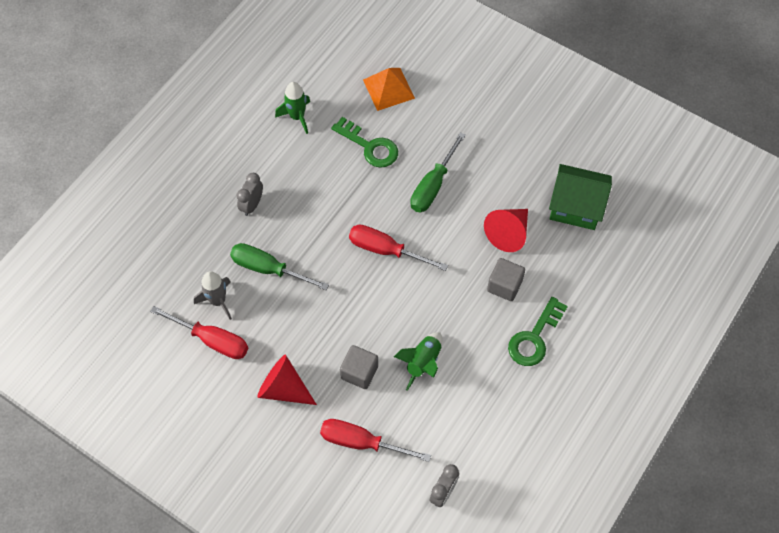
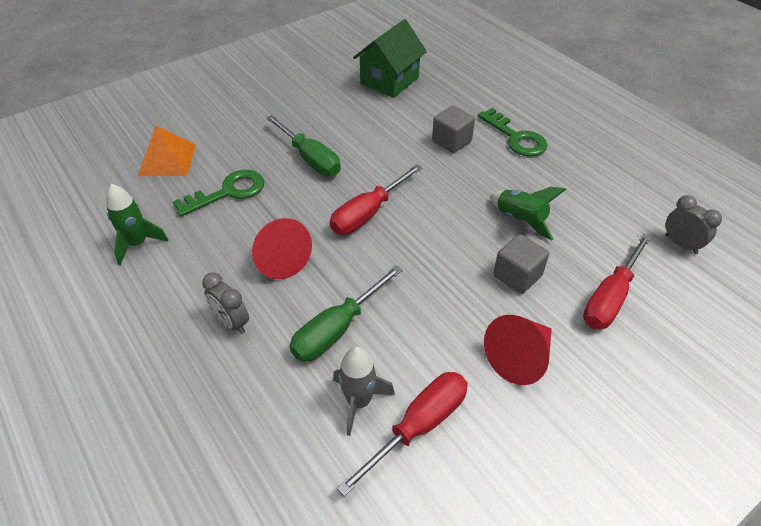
camera: 70 degrees left, 15 degrees down
(508, 233) = (395, 124): red cone -> red cone (279, 259)

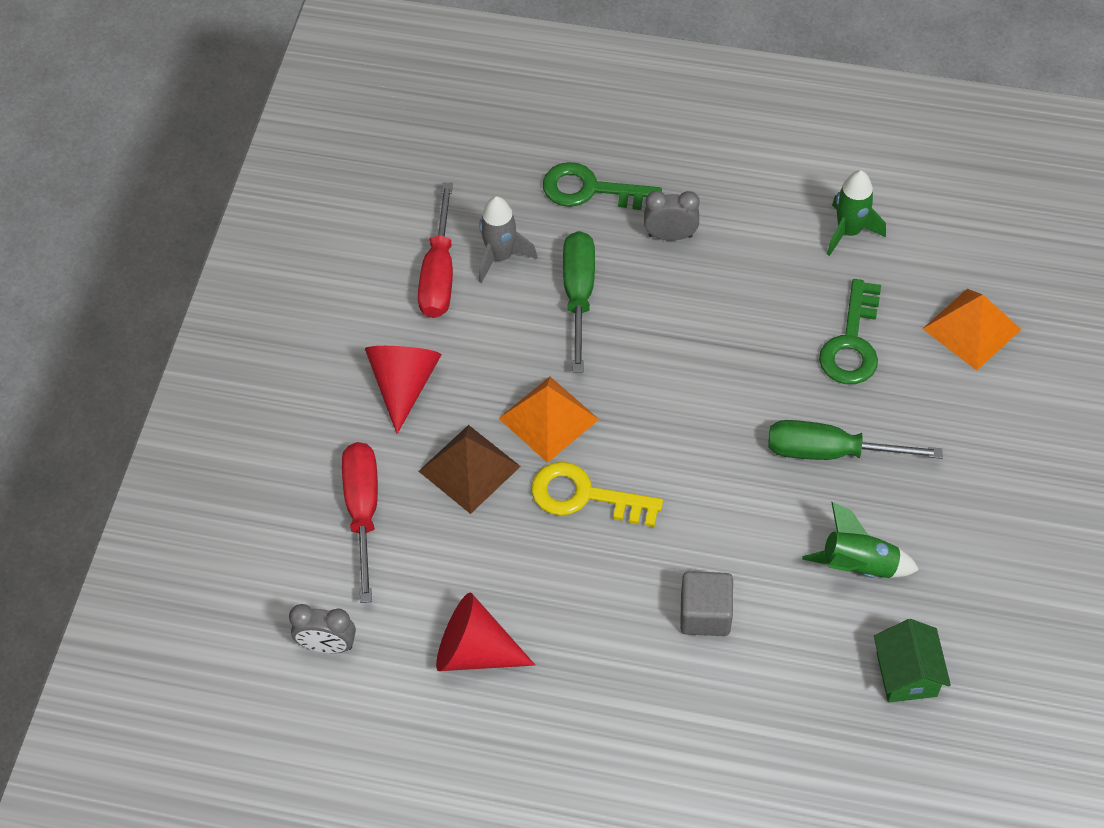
camera: 140 degrees right, 10 degrees up
(279, 259) = (705, 316): red cone -> red cone (475, 651)
(368, 213) = (684, 429): red screwdriver -> none
(389, 81) = (906, 674): green house -> green house, size x0.65
(439, 269) = (548, 418): none -> orange pyramid
(459, 219) = (585, 496): none -> yellow key
(516, 137) = (634, 688): green key -> green key (591, 190)
(517, 276) = (469, 468): grey cube -> brown pyramid
(520, 220) = (521, 545): green rocket -> green rocket (858, 565)

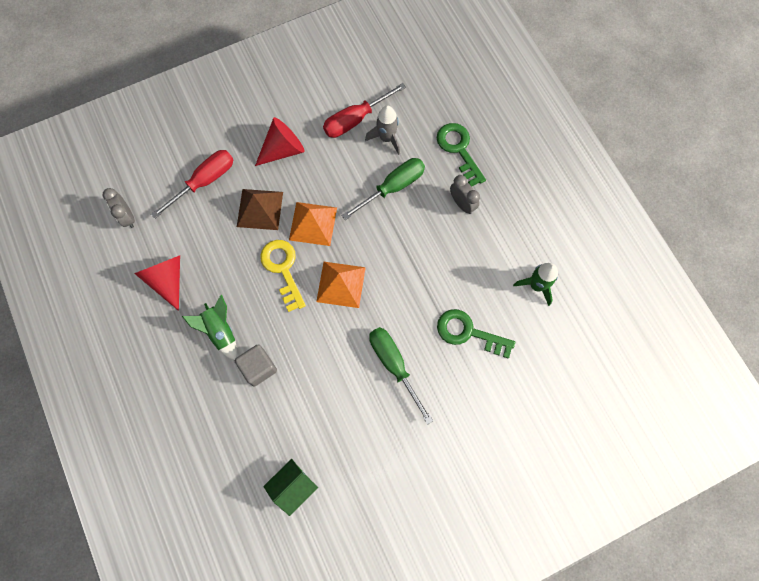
camera: 50 degrees right, 15 degrees up
(852, 342) = (468, 333): green key -> green key turned 45 degrees clockwise
(858, 565) = (338, 422): green rocket -> green rocket (220, 331)
(972, 329) = (526, 387): orange pyramid -> orange pyramid (341, 284)

